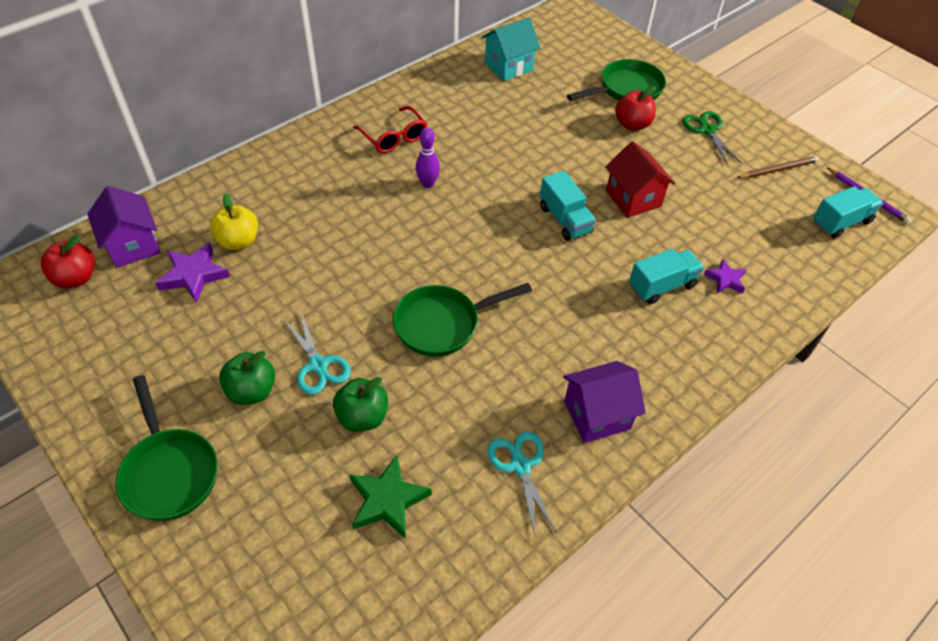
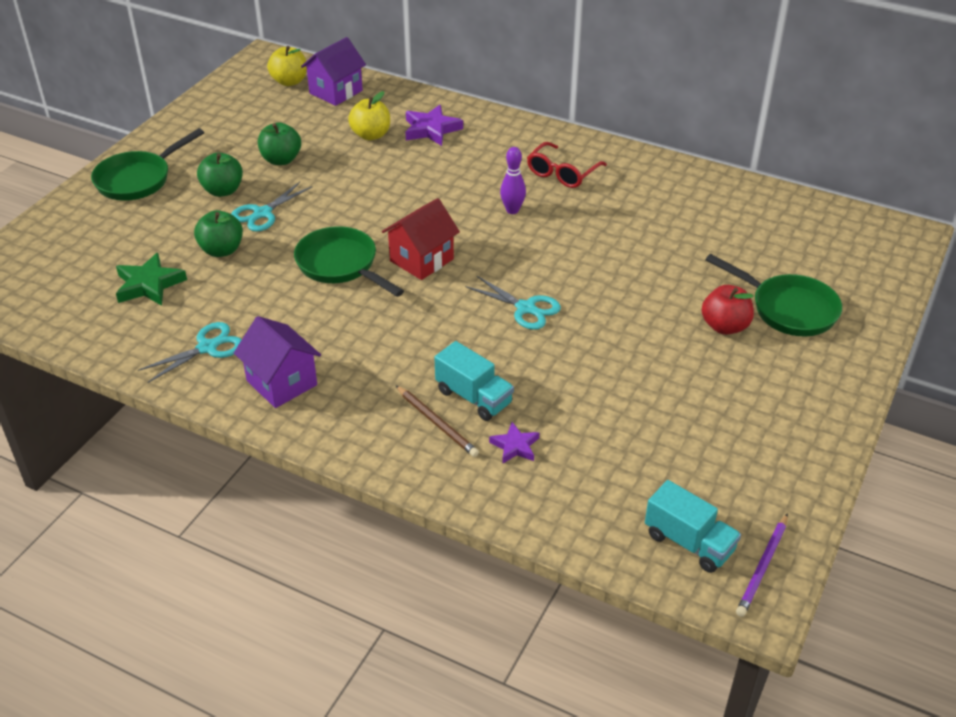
camera: 70 degrees right, 10 degrees down
(76, 278) = (289, 81): red apple -> yellow apple
(193, 275) = (322, 127): purple star -> purple star (431, 129)
(229, 325) = (281, 160): none -> green apple
(508, 66) = (743, 214): turquoise house -> none
(565, 219) = (526, 308): turquoise truck -> turquoise scissors
(633, 198) = (595, 351): red house -> red house (421, 260)
(707, 130) = (770, 391): green scissors -> none
(778, 169) = (747, 468): brown pencil -> brown pencil (437, 423)

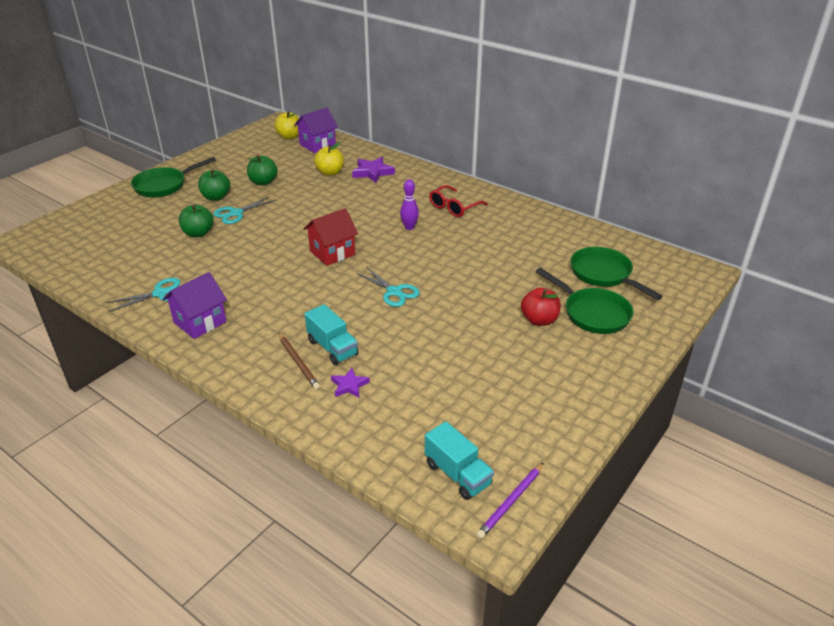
camera: 10 degrees right, 5 degrees down
(149, 285) = (140, 250): green star -> none
(281, 383) = (200, 322): purple house -> purple house turned 75 degrees clockwise
(341, 265) = (275, 251): green pan -> green pan (604, 275)

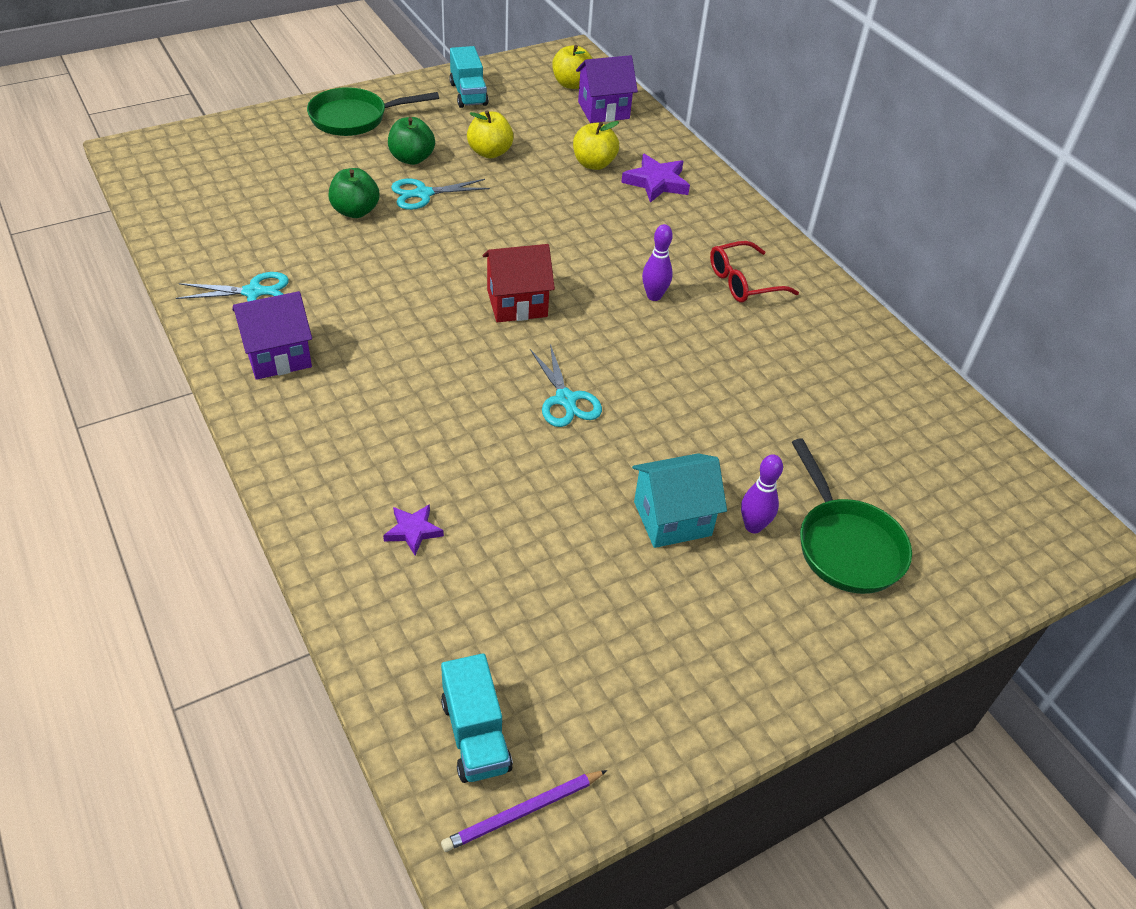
camera: 20 degrees right, 10 degrees up
(263, 182) = (490, 152): green apple -> yellow apple
(298, 362) = (367, 467): brown pencil -> none
(332, 348) = (426, 461): turquoise truck -> turquoise truck (468, 94)
(493, 331) = (672, 519): none -> turquoise house
(539, 320) = (753, 526): red apple -> purple bowling pin
(604, 275) = (909, 483): green pan -> none

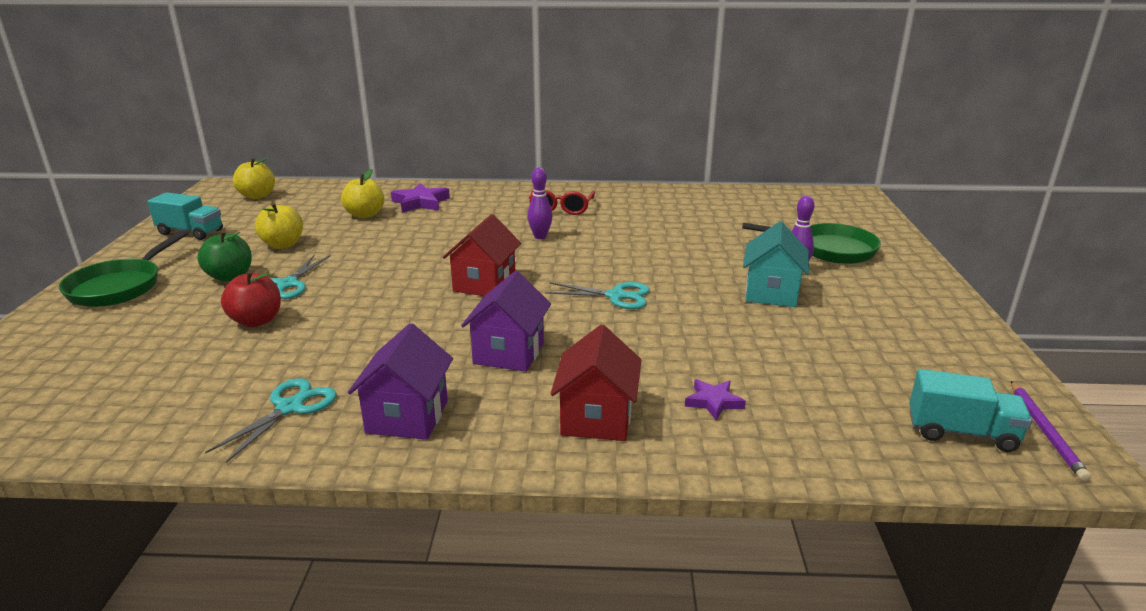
camera: 55 degrees left, 20 degrees down
(340, 462) = (596, 418): none -> red house
(355, 211) = (256, 321): green apple -> red apple
(603, 110) = (309, 195): purple house -> purple house (509, 353)

